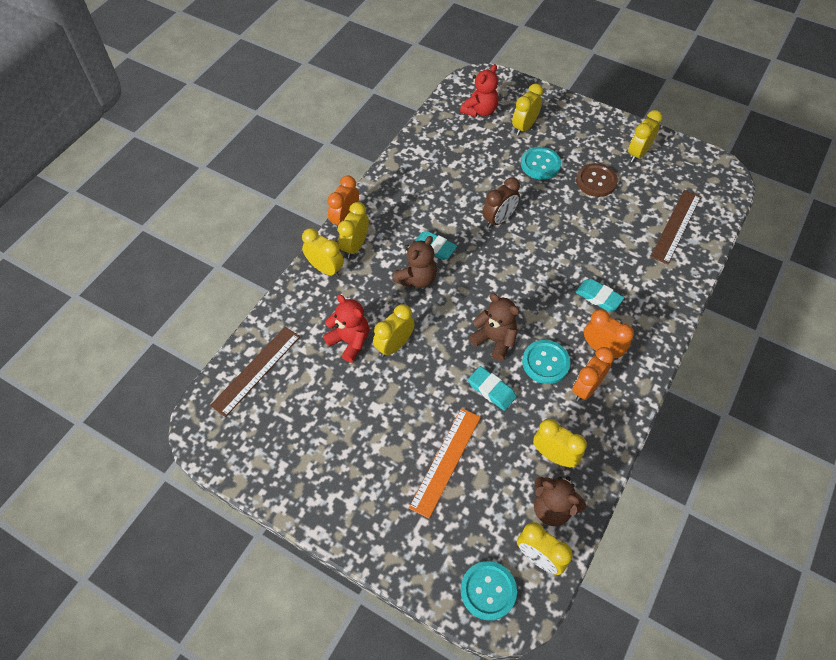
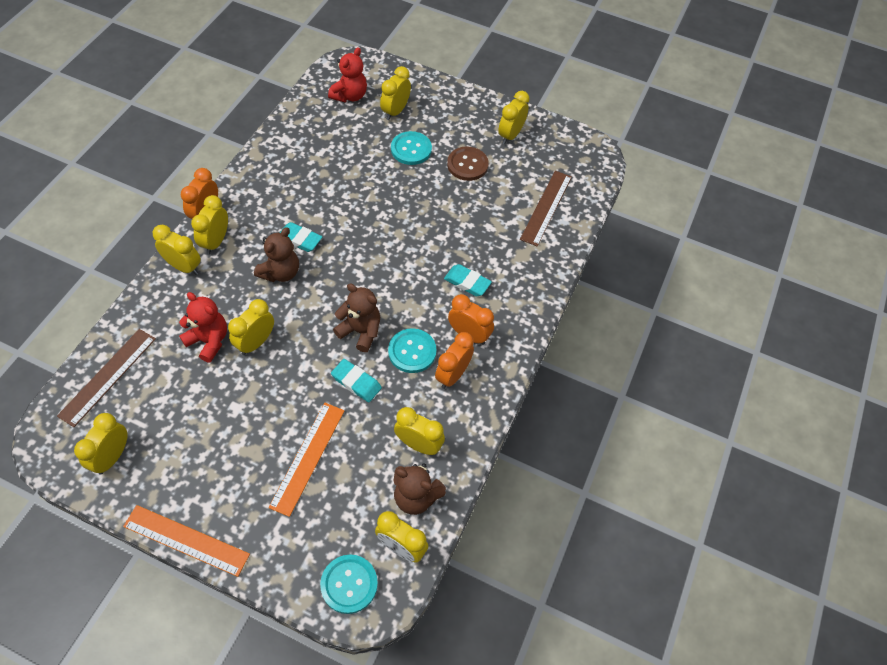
camera: 10 degrees left, 0 degrees up
(261, 448) = (112, 456): none -> yellow clock
(330, 534) = (186, 540): none -> orange ruler
(499, 220) = (367, 208): brown clock -> none

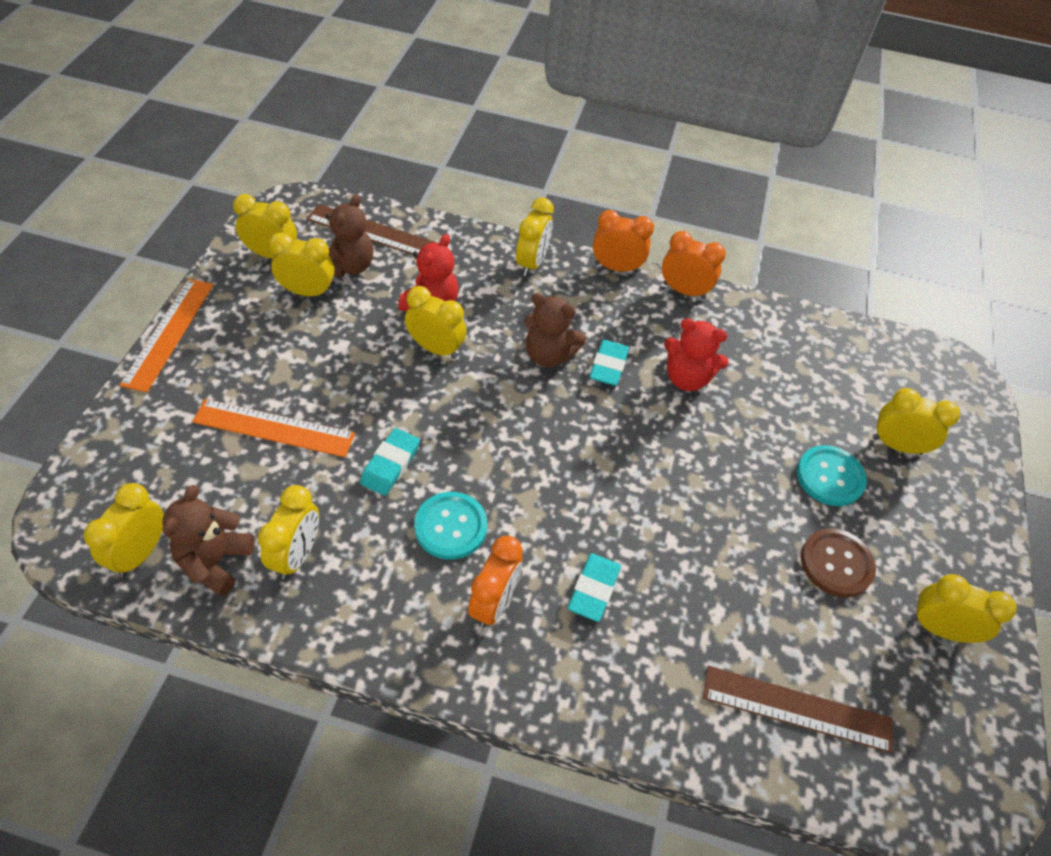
camera: 80 degrees right, 5 degrees down
(215, 242) = (577, 284): yellow clock -> yellow clock (307, 292)
(349, 96) = (895, 383): red teddy bear -> red teddy bear (686, 378)
(349, 584) = (95, 499): turquoise button -> none
(360, 331) = (473, 457): brown teddy bear -> brown teddy bear (348, 266)
(452, 375) = (418, 587): orange clock -> orange clock (684, 291)

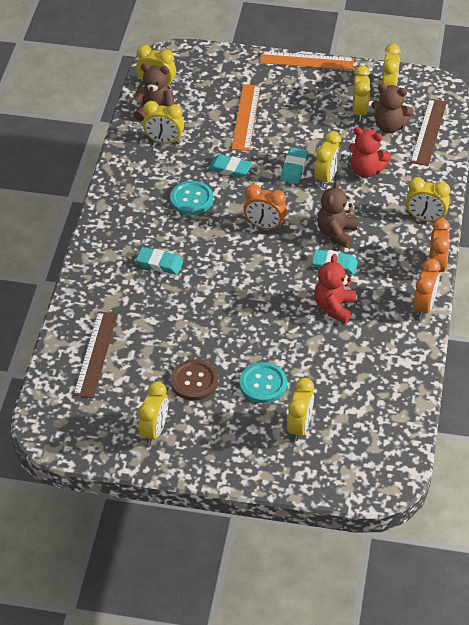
camera: 90 degrees right, 5 degrees down
(408, 383) = (294, 168): none -> turquoise eraser
(494, 603) = (145, 222): orange clock -> orange clock (264, 226)

